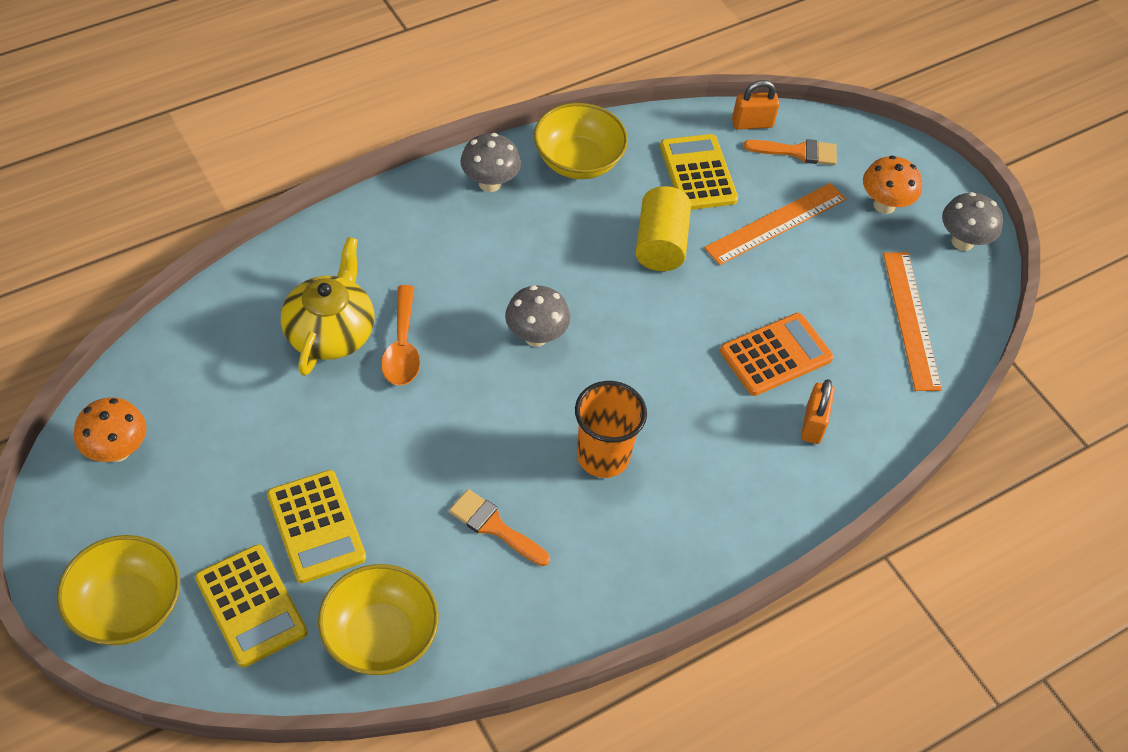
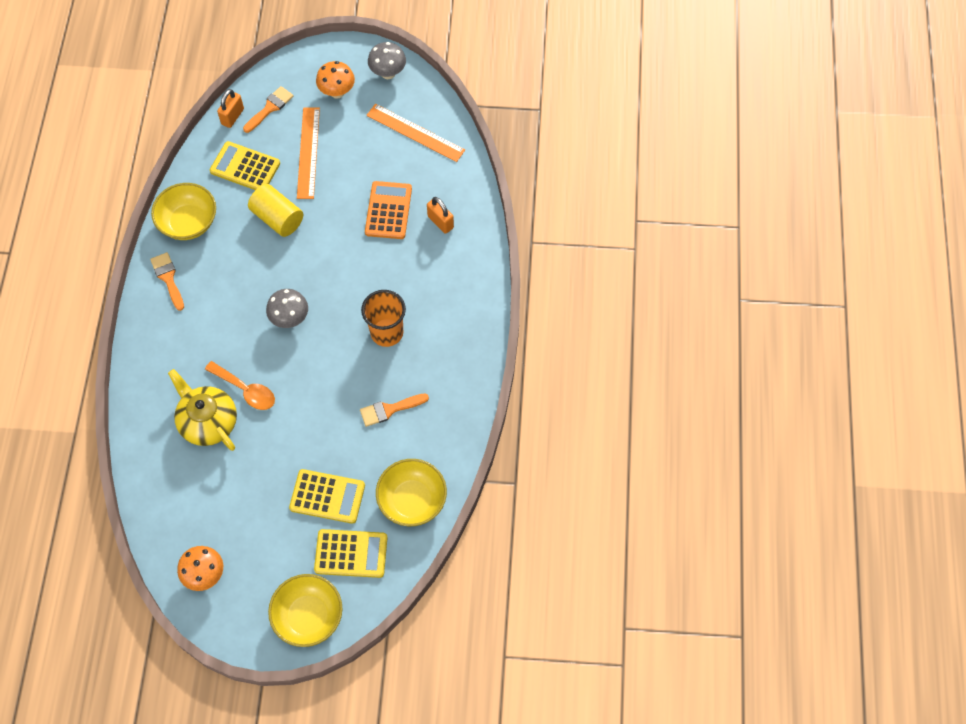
camera: 50 degrees left, 10 degrees up
(490, 183) = (168, 278): grey mushroom -> orange brush

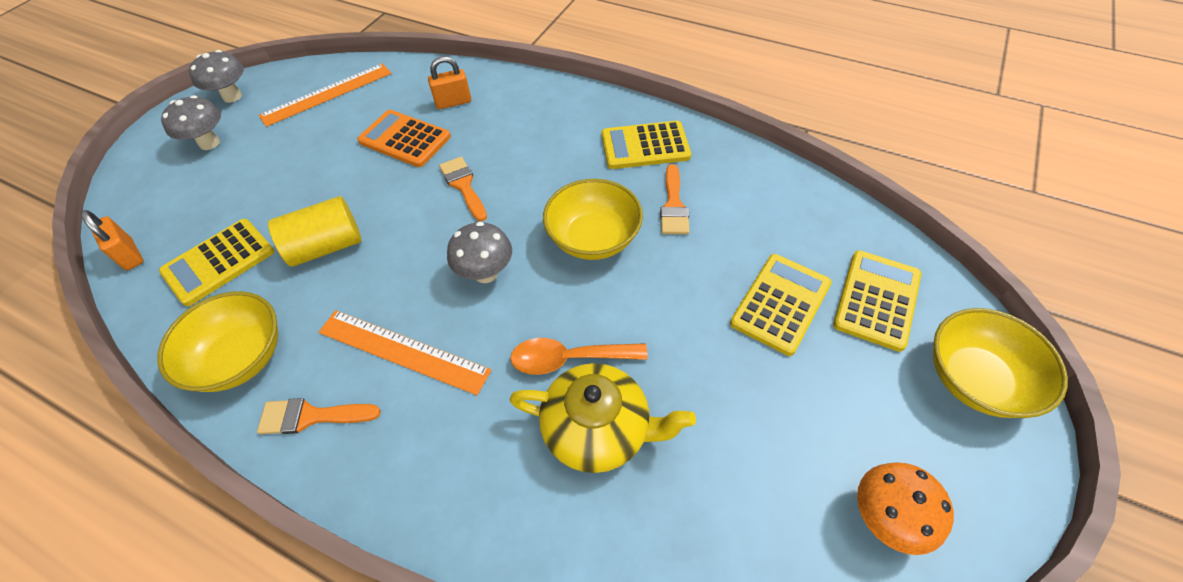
camera: 65 degrees left, 10 degrees down
(208, 421) = (598, 429): yellow teapot -> yellow teapot turned 150 degrees counterclockwise
(246, 390) = (569, 359): orange spoon -> orange spoon turned 150 degrees counterclockwise
(270, 108) = (161, 211): orange brush -> orange brush (463, 185)
(308, 152) = (262, 190): orange ruler -> orange ruler (403, 351)
(337, 92) = (209, 143): orange mushroom -> grey mushroom
(387, 332) = (565, 181): orange cup -> none
(412, 500) = (810, 216): yellow bowl -> yellow bowl (593, 238)
(443, 372) = (645, 146): none -> yellow calculator

